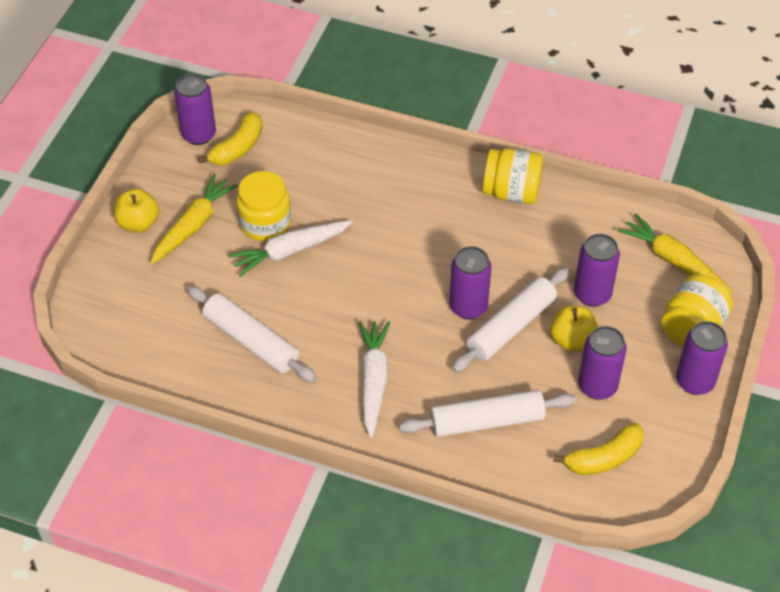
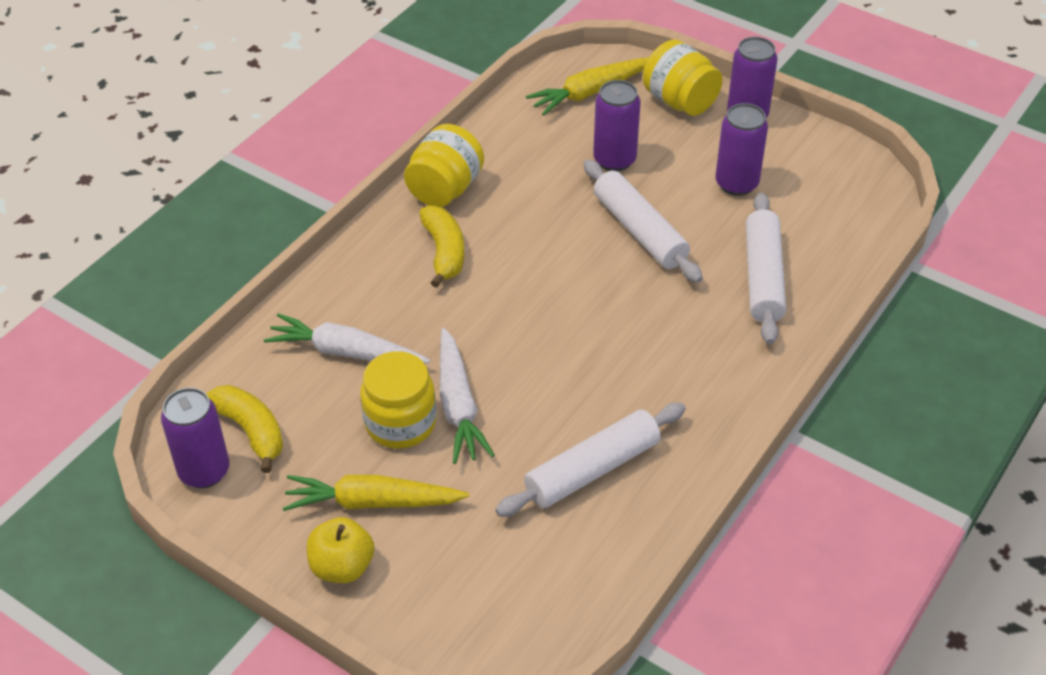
camera: 75 degrees left, 5 degrees down
(193, 225) = (372, 502): yellow carrot -> yellow carrot turned 45 degrees counterclockwise
(373, 381) = (685, 362): white carrot -> white carrot (346, 352)
(468, 307) = (601, 259): purple can -> none
(572, 340) = (671, 188): yellow apple -> none
(604, 458) = (827, 199): yellow banana -> yellow banana (444, 252)

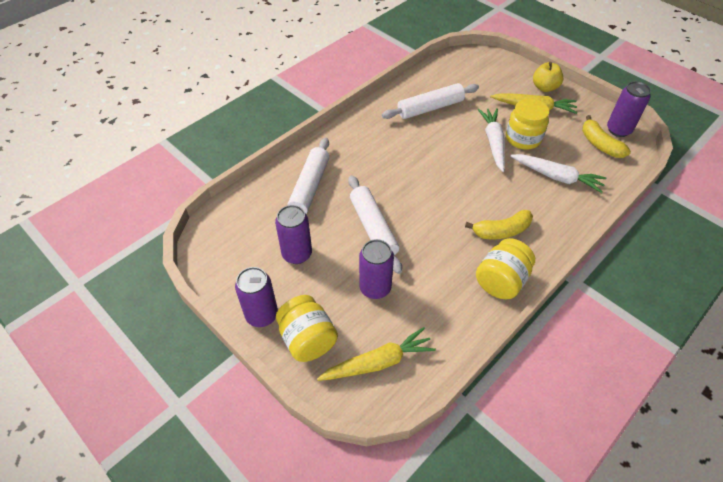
camera: 170 degrees left, 5 degrees up
(444, 252) = (501, 231): yellow banana -> yellow banana turned 105 degrees counterclockwise

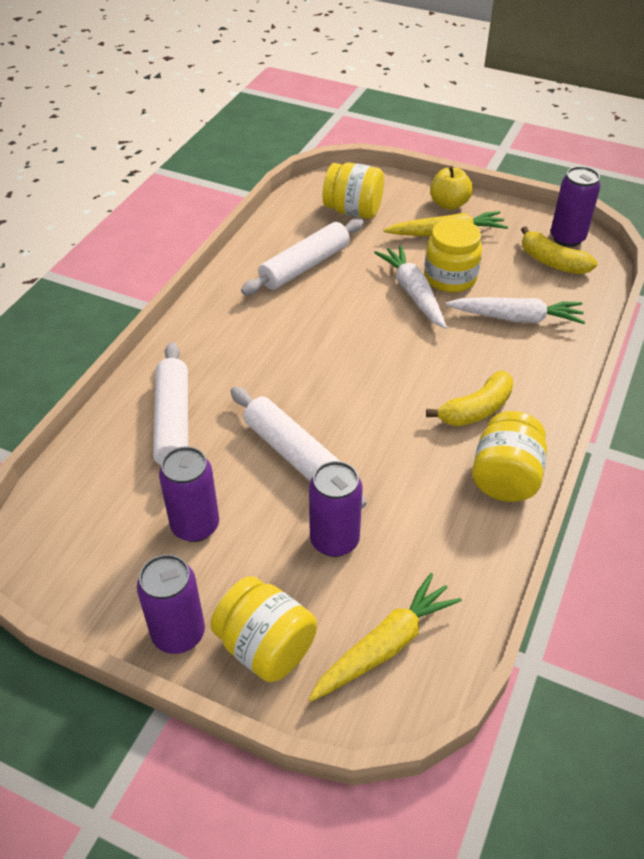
camera: 20 degrees left, 5 degrees down
(477, 78) = (353, 211): none -> yellow jar

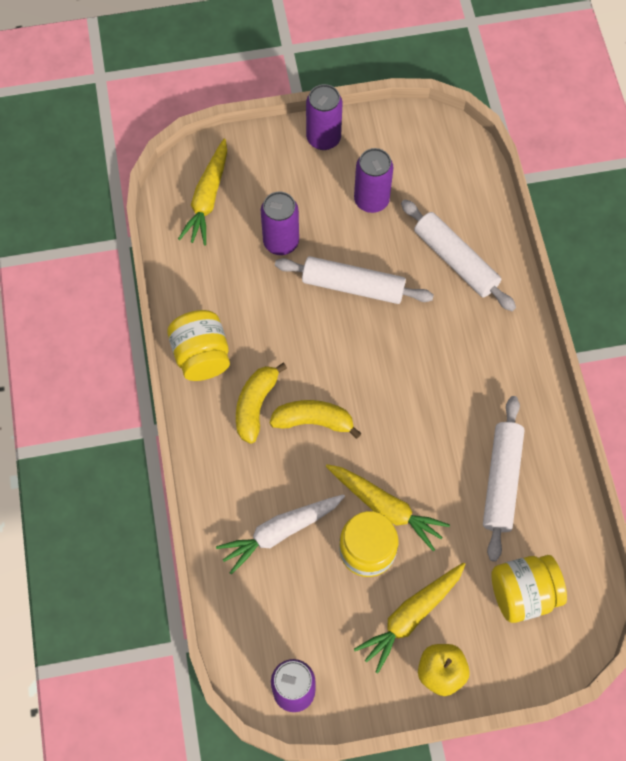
camera: 145 degrees right, 20 degrees up
(266, 647) = (271, 159): yellow jar -> none
(413, 293) = (386, 507): white carrot -> yellow carrot
(552, 262) = (289, 638): yellow banana -> yellow banana (313, 421)

